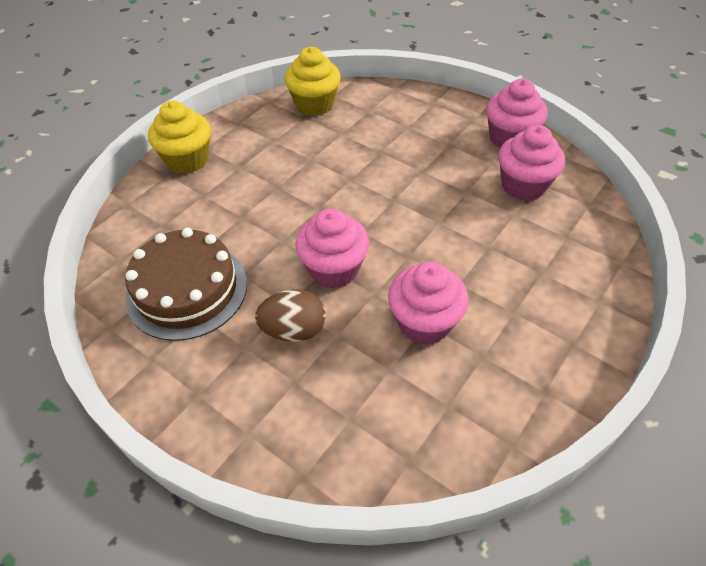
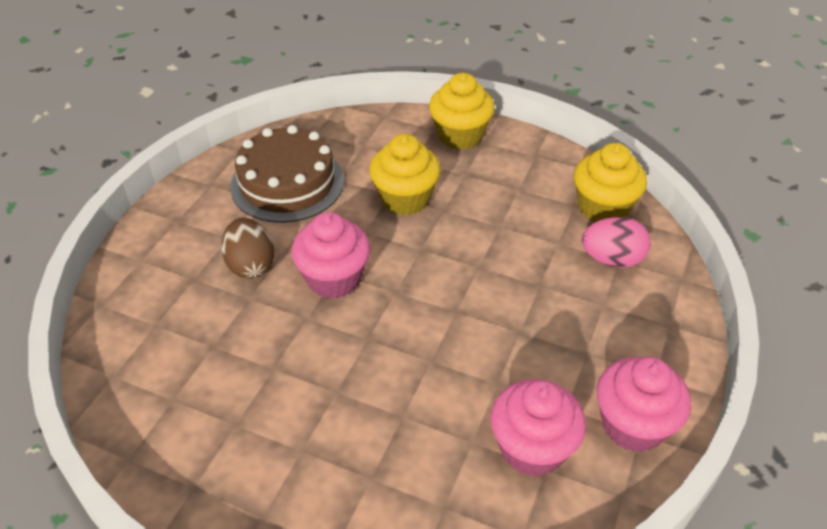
camera: 75 degrees right, 5 degrees down
(252, 208) = (405, 199): none -> yellow cupcake
(367, 113) = (612, 259): none -> pink egg
(424, 322) = (274, 365): pink cupcake -> none

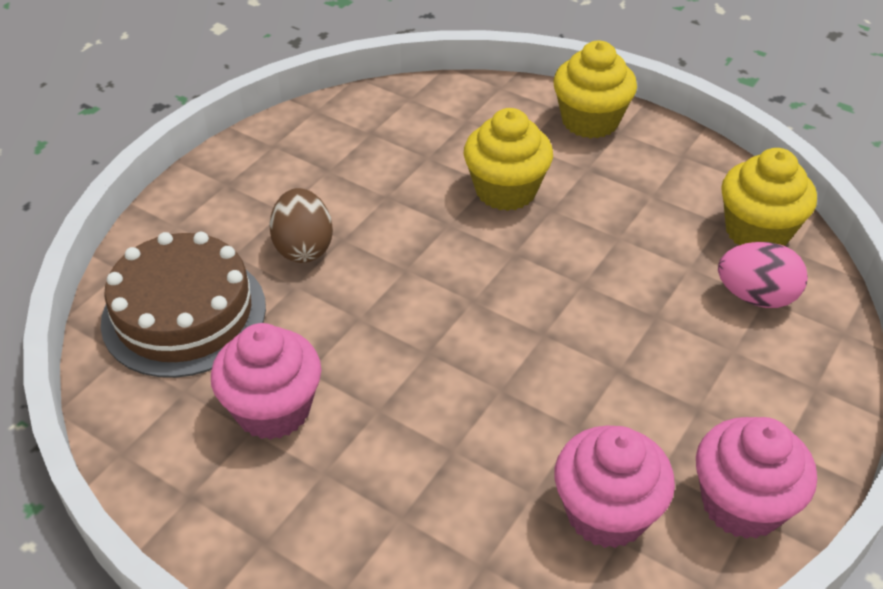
camera: 10 degrees right, 0 degrees up
(287, 183) = (365, 155): brown cake -> brown cake (184, 314)
(334, 279) = (400, 276): pink cupcake -> pink cupcake (273, 409)

